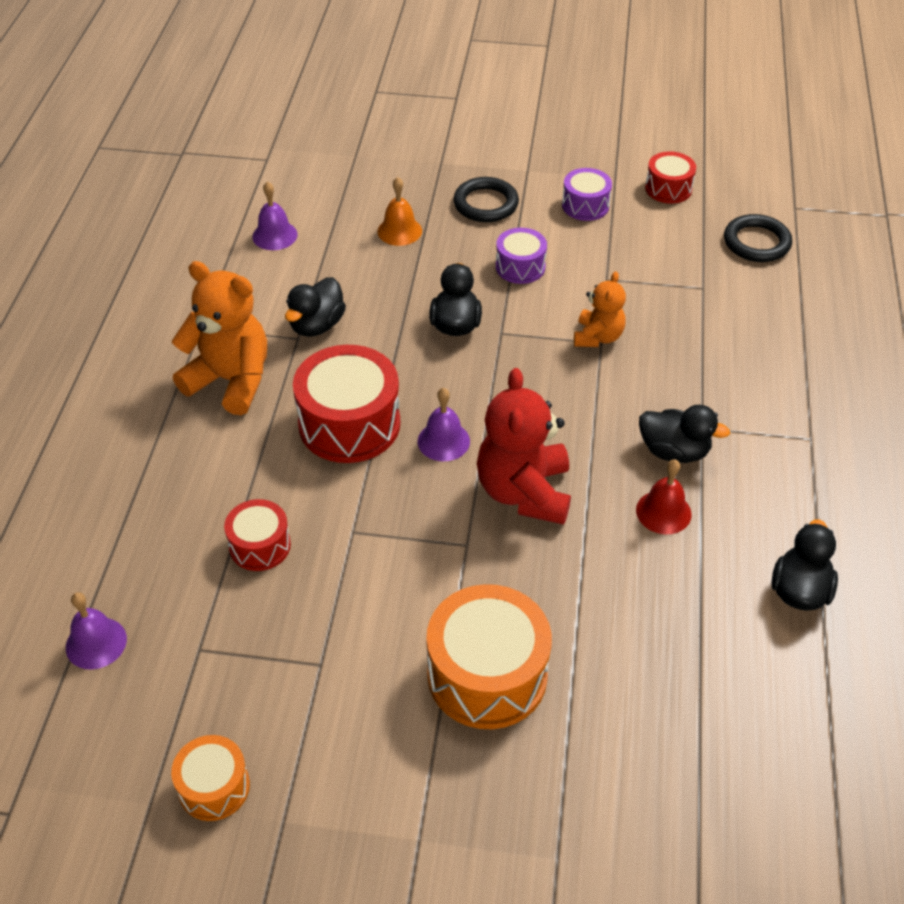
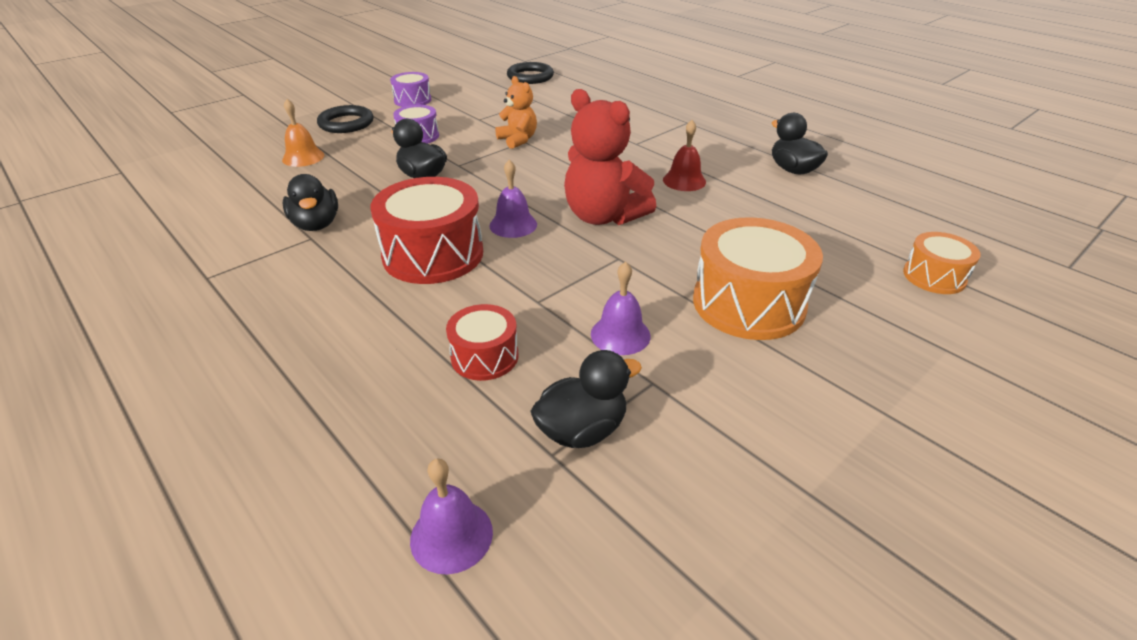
camera: 50 degrees left, 10 degrees down
(214, 787) = (730, 527): orange drum -> orange drum (934, 276)
(231, 381) = (290, 288): orange teddy bear -> none
(274, 235) = (196, 201): purple bell -> purple bell (620, 334)
(668, 188) = (448, 78): red drum -> none
(674, 451) = (642, 158): black duck -> black duck (582, 430)

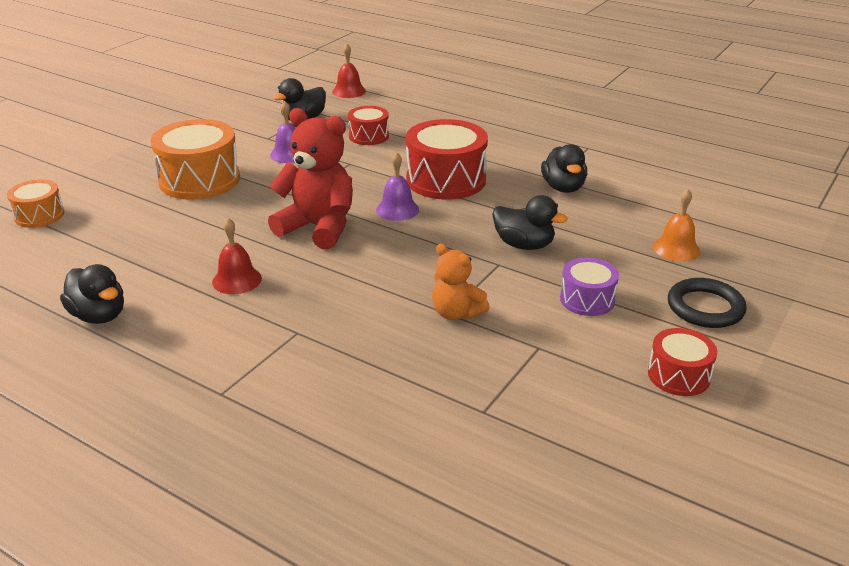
camera: 165 degrees right, 5 degrees down
(316, 224) = (563, 188): black duck -> black duck turned 150 degrees counterclockwise
(412, 100) = (678, 375): purple drum -> red drum
(451, 535) = (349, 91): purple bell -> red bell
(530, 77) = (542, 497): black ring -> none

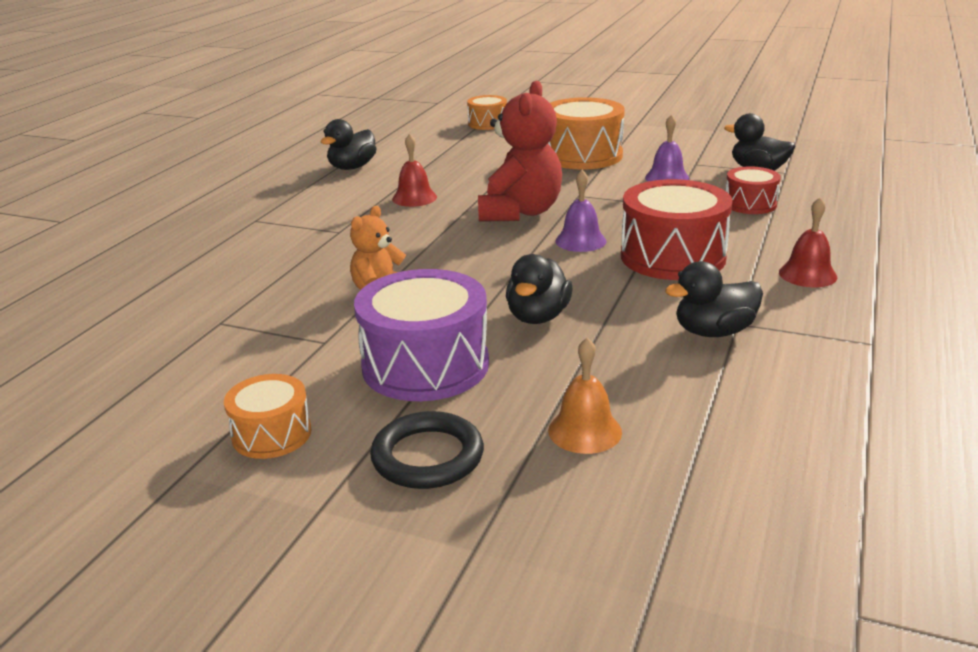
camera: 80 degrees right, 5 degrees down
(349, 91) = (865, 178): red bell -> red bell (807, 274)
(587, 299) = (425, 365): purple drum -> purple drum, size x1.81
(678, 375) = (272, 434): red drum -> orange drum

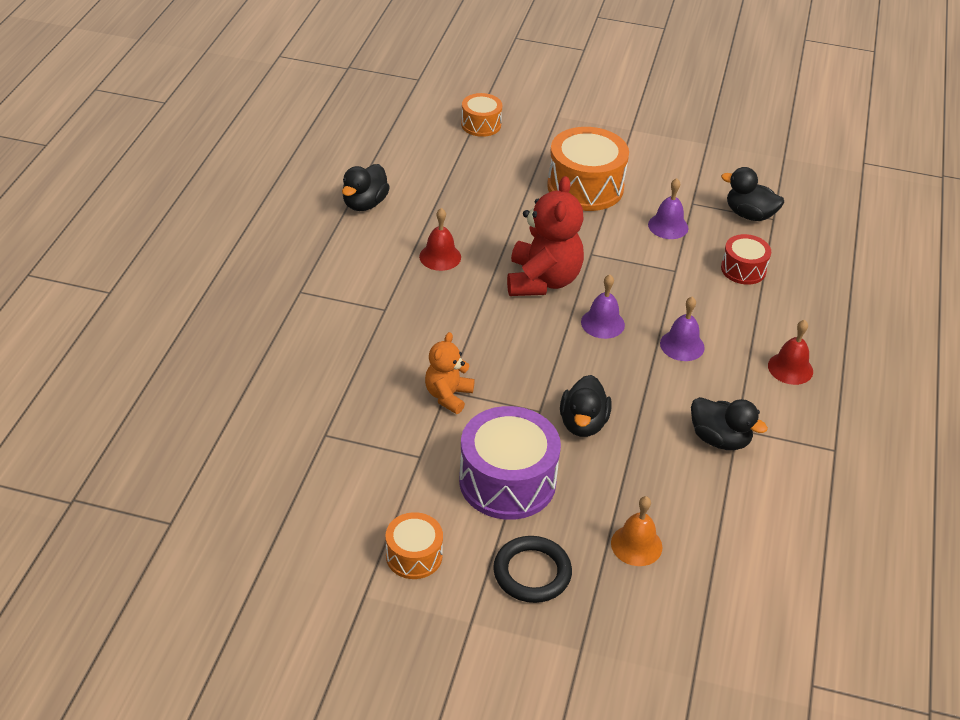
camera: 10 degrees left, 15 degrees up
(672, 257) = (682, 345): red drum -> purple bell
(713, 332) = (719, 439): black duck -> black duck turned 120 degrees counterclockwise

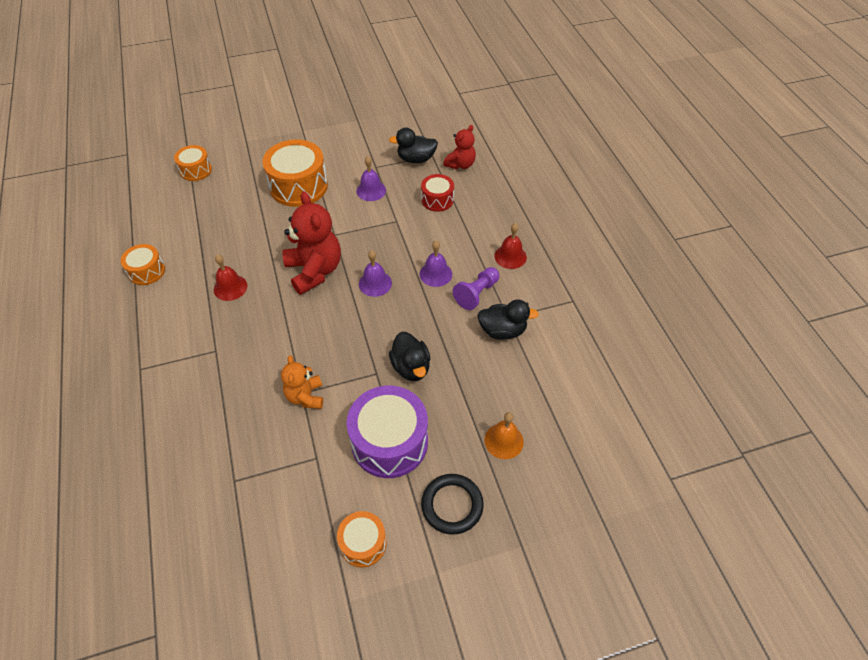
camera: 30 degrees left, 10 degrees up
(365, 204) = (147, 271): black duck -> orange drum
(717, 387) = (476, 294): none -> purple pawn
(803, 243) = (460, 164): none -> red teddy bear

